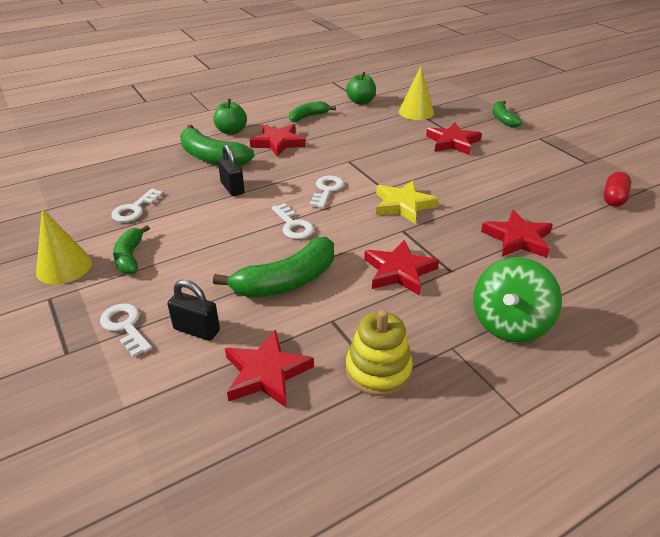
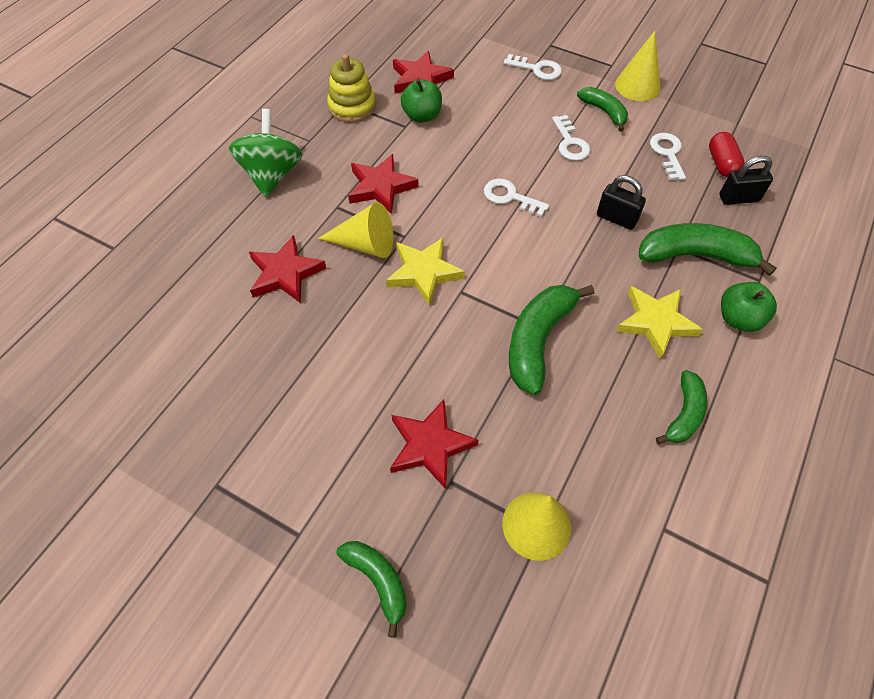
camera: 150 degrees right, 20 degrees up
(196, 330) = (490, 85): black padlock -> black padlock (738, 198)
(278, 143) = (655, 322): red star -> yellow star
(287, 281) = (464, 141): green banana -> green banana (538, 341)
(327, 190) = (520, 260): white key -> white key (570, 143)
(360, 102) = (651, 515): green apple -> green apple (422, 116)
(439, 235) = (365, 244): none -> yellow cone
(613, 198) = (178, 401): red capsule -> red capsule (721, 164)

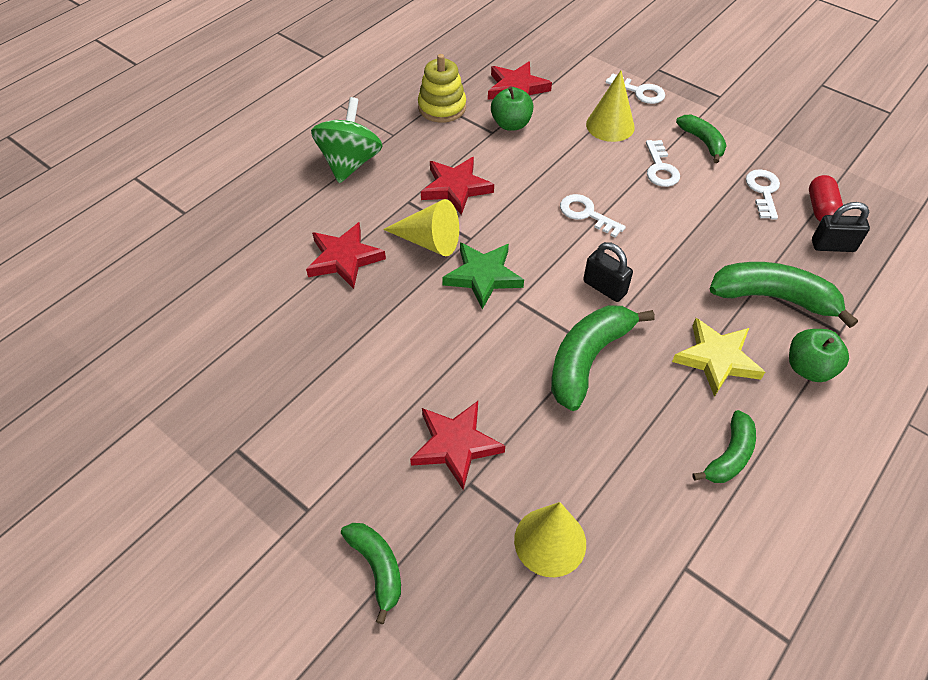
camera: 10 degrees right, 5 degrees down
(424, 272) = (483, 276): yellow star -> green star
(616, 218) = (695, 249): black padlock -> black padlock (604, 287)
(637, 86) = (744, 120): yellow cone -> yellow cone (610, 125)

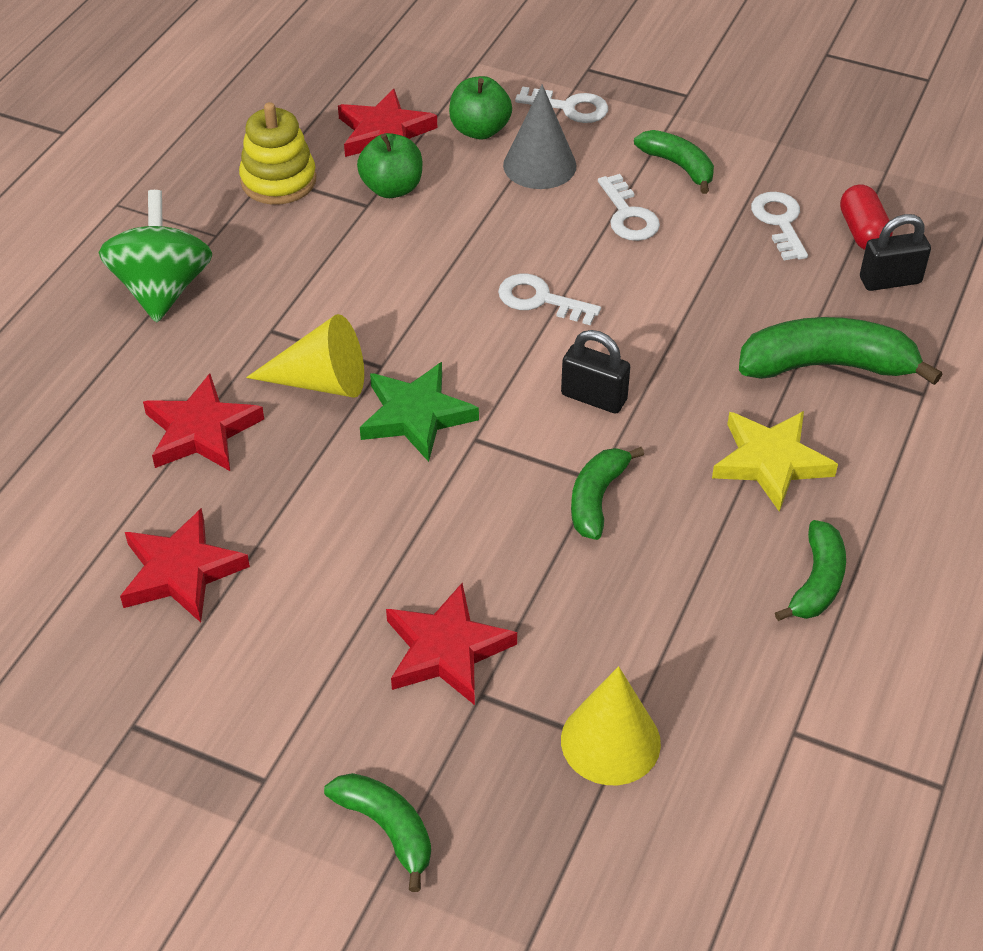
camera: 15 degrees left, 5 degrees down
(456, 188) = (337, 297): red star -> red star (181, 571)
(587, 359) = (597, 499): green banana -> green banana, size x0.60
(610, 125) = (539, 165): yellow cone -> grey cone
(808, 368) = (893, 449): green apple -> green apple (480, 130)

